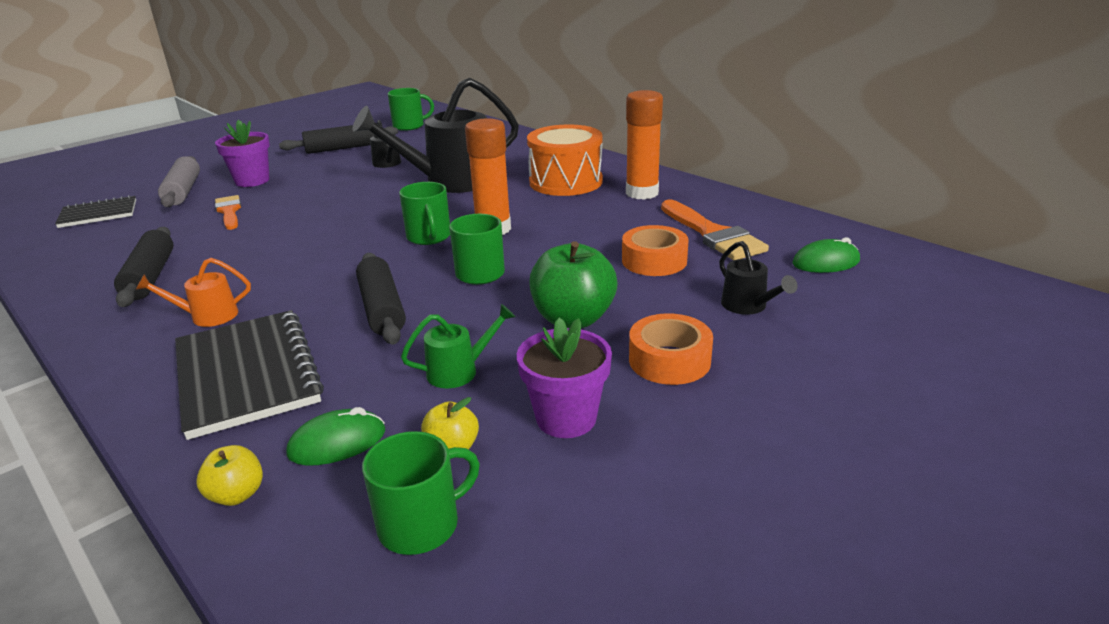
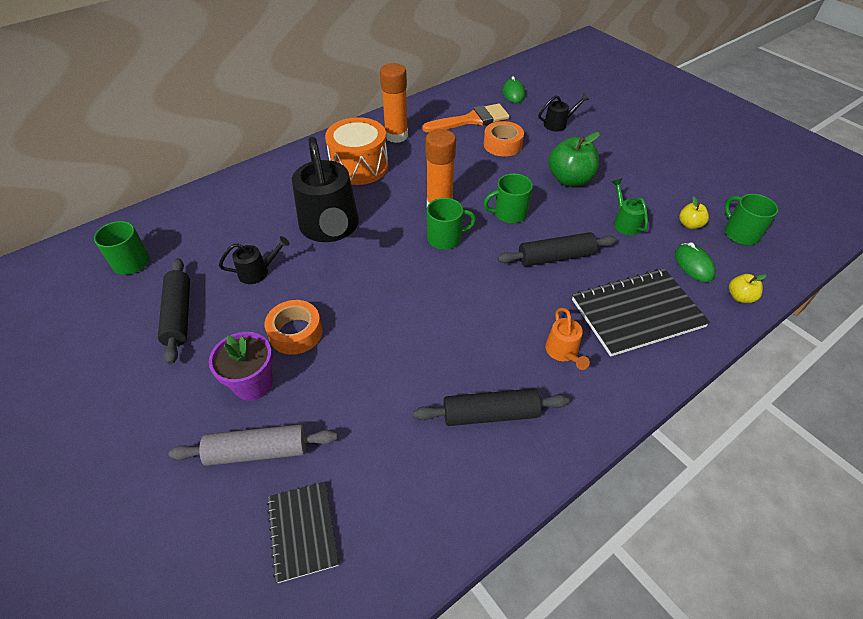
camera: 85 degrees left, 20 degrees up
(229, 211) = (344, 386): orange brush -> none
(566, 418) = (660, 189): purple flower pot -> none
(669, 360) = (609, 154): orange tape -> orange tape (295, 332)

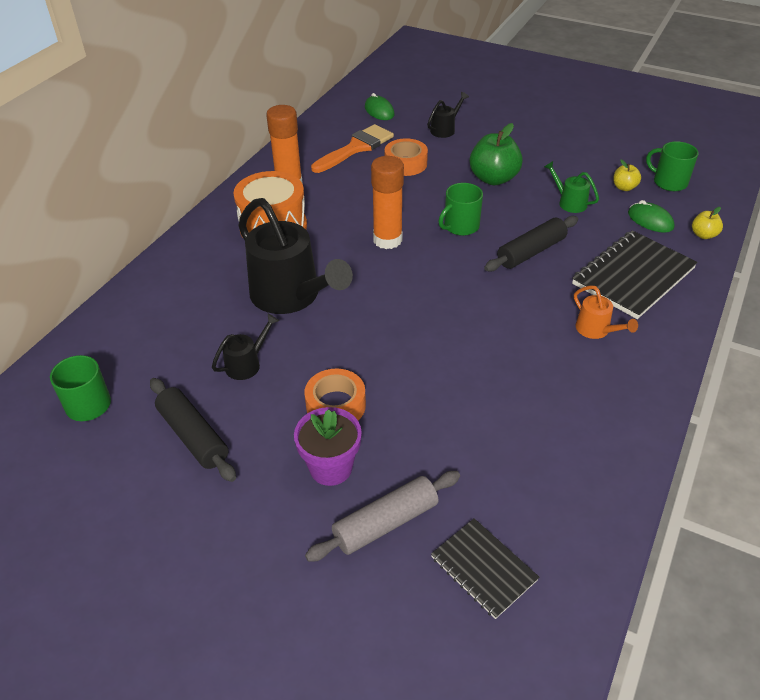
camera: 25 degrees left, 5 degrees down
(445, 238) = (417, 268): green mug -> none
(490, 414) = (572, 404): black rolling pin -> none

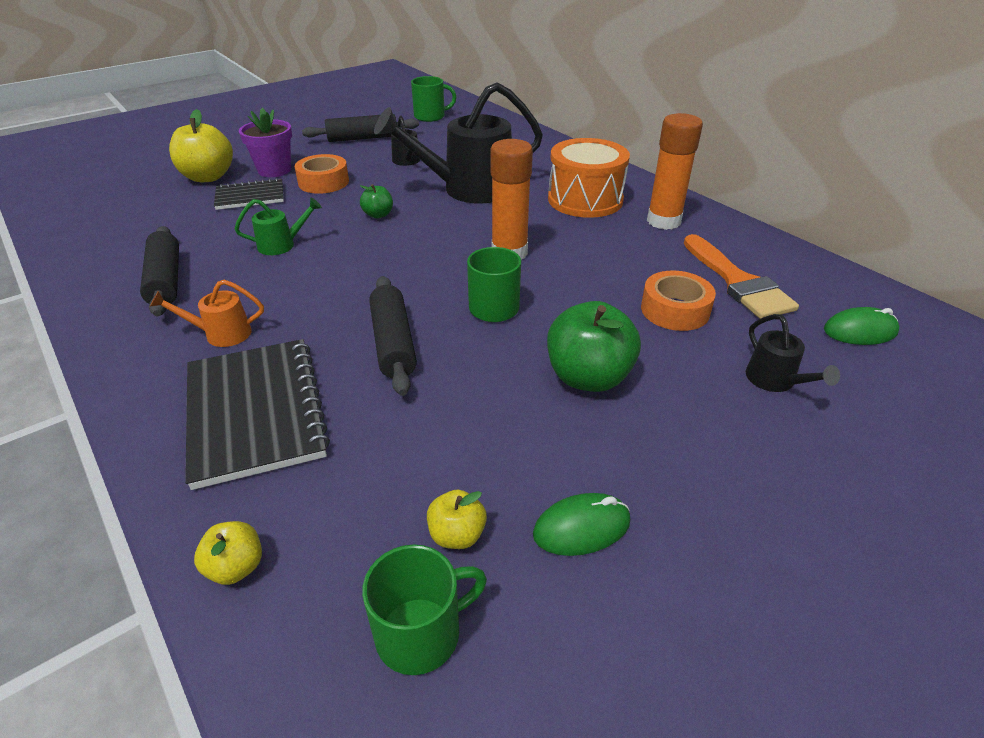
camera: 115 degrees right, 5 degrees down
(378, 332) = (378, 215): none -> green apple
(385, 523) = (208, 177): grey rolling pin -> yellow apple
(483, 569) = (126, 197): black notebook -> black notebook (250, 196)
(569, 202) = (469, 432): green watering can -> green watering can (282, 245)
(576, 406) = (166, 280): none -> black rolling pin
(650, 220) = (340, 512): green mouse -> green mouse (581, 528)

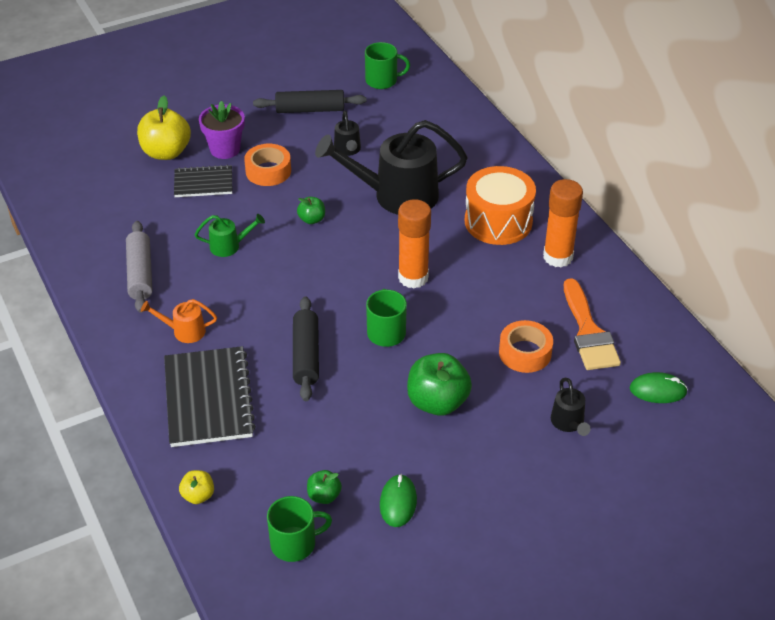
camera: 10 degrees right, 5 degrees up
(166, 280) = (140, 273): black rolling pin -> grey rolling pin
(457, 535) = (324, 496): yellow apple -> green apple
(581, 528) = (398, 502): green mouse -> green mouse turned 75 degrees counterclockwise

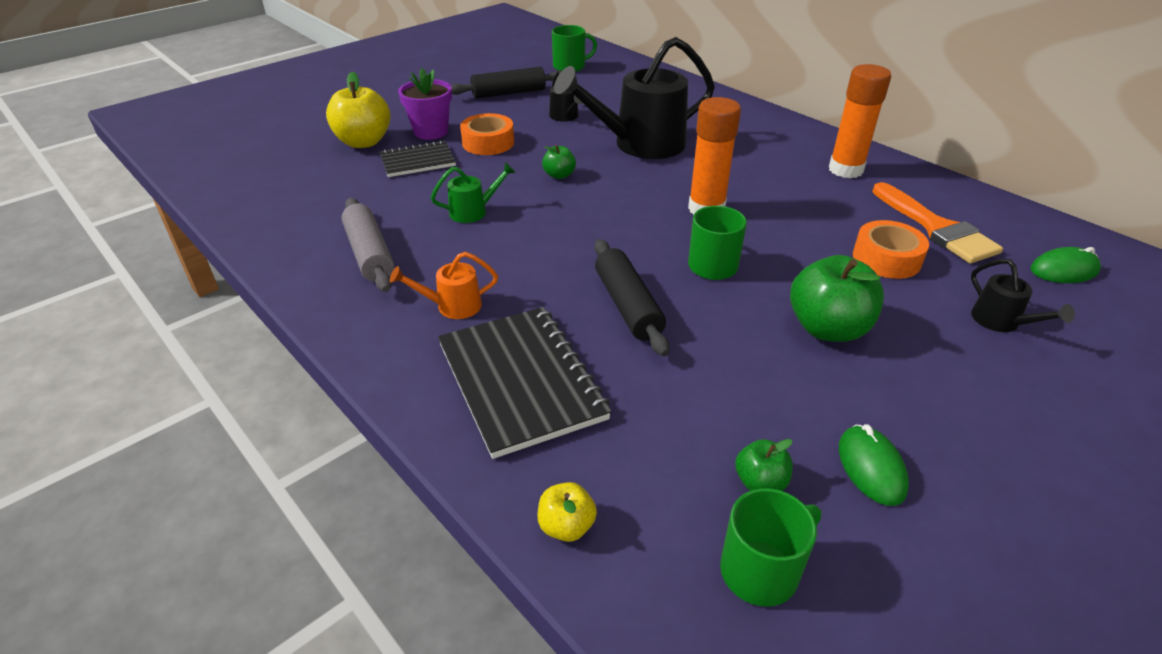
camera: 15 degrees left, 5 degrees down
(498, 221) = (761, 150): orange drum -> none

